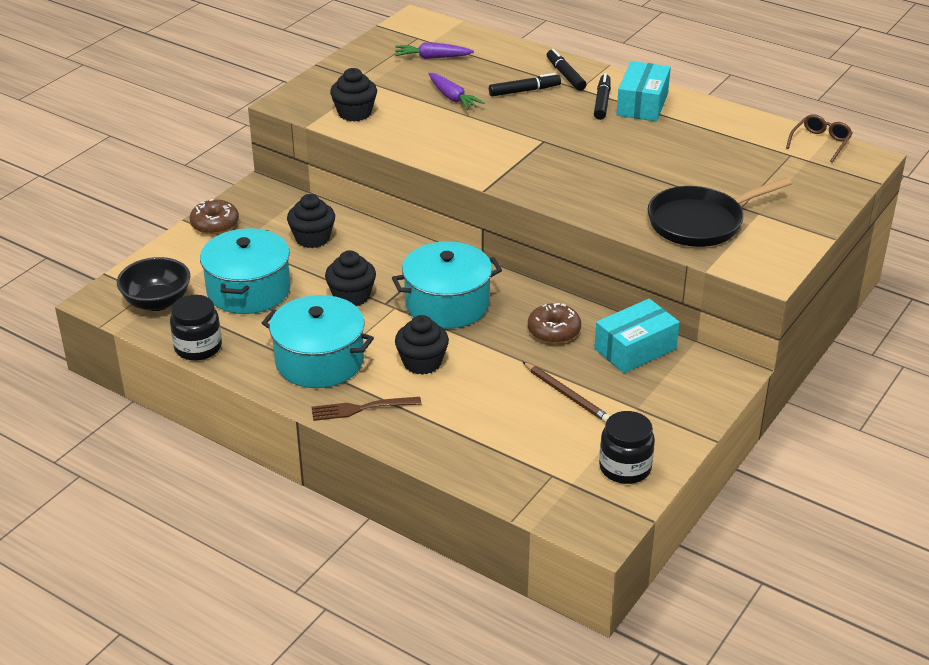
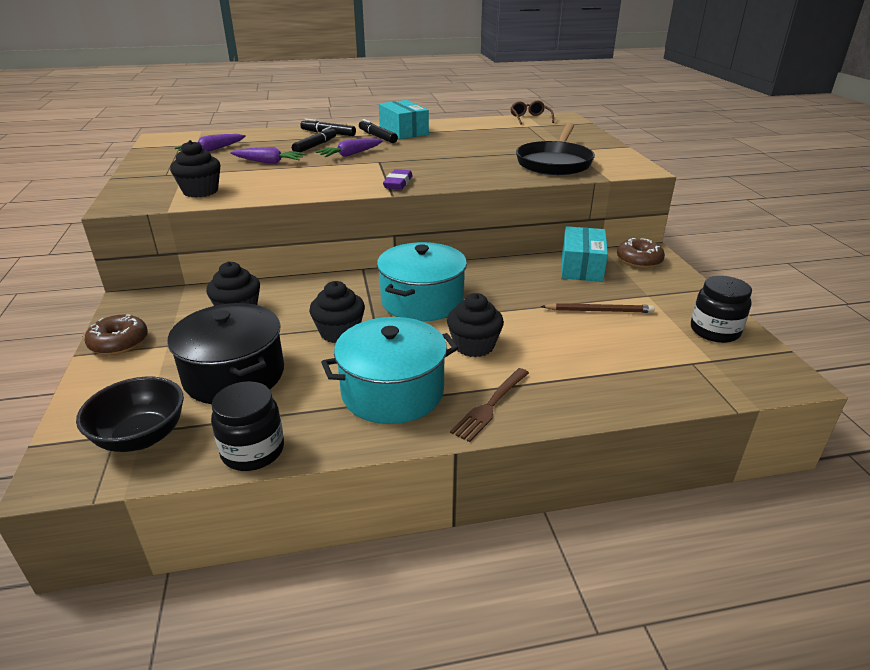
camera: 45 degrees left, 5 degrees down
(248, 290) = (234, 375): turquoise pot -> black pot
(512, 178) = (398, 183): none -> purple eraser
(534, 119) = (350, 154): none -> purple carrot
(554, 331) = (519, 281): brown donut -> brown donut (639, 261)

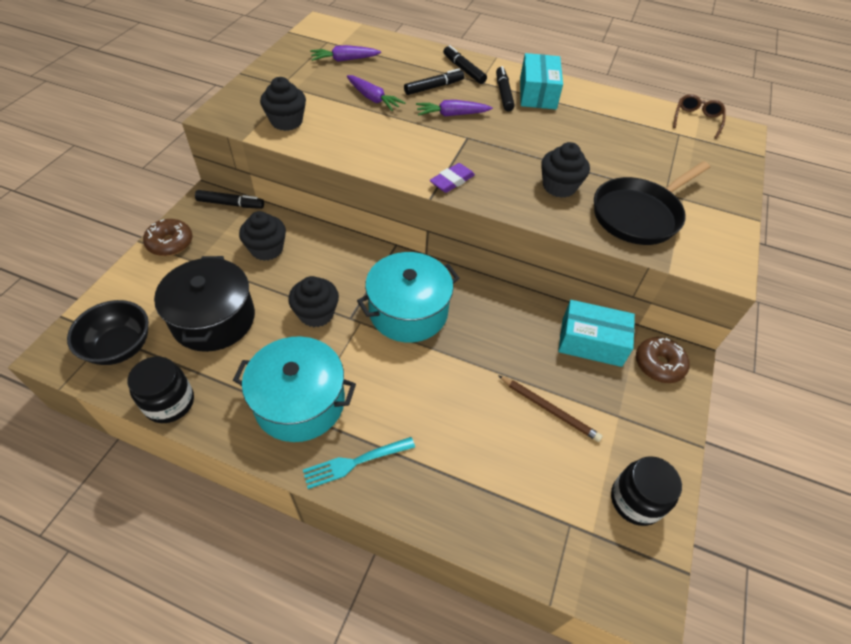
camera: 30 degrees right, 20 degrees up
(162, 296) = (231, 204): none -> black marker
(474, 346) = (402, 388): black cupcake -> black cupcake (559, 186)
(490, 406) = (355, 462): brown fork -> turquoise fork
(581, 266) = (591, 342): turquoise box -> turquoise box turned 60 degrees clockwise

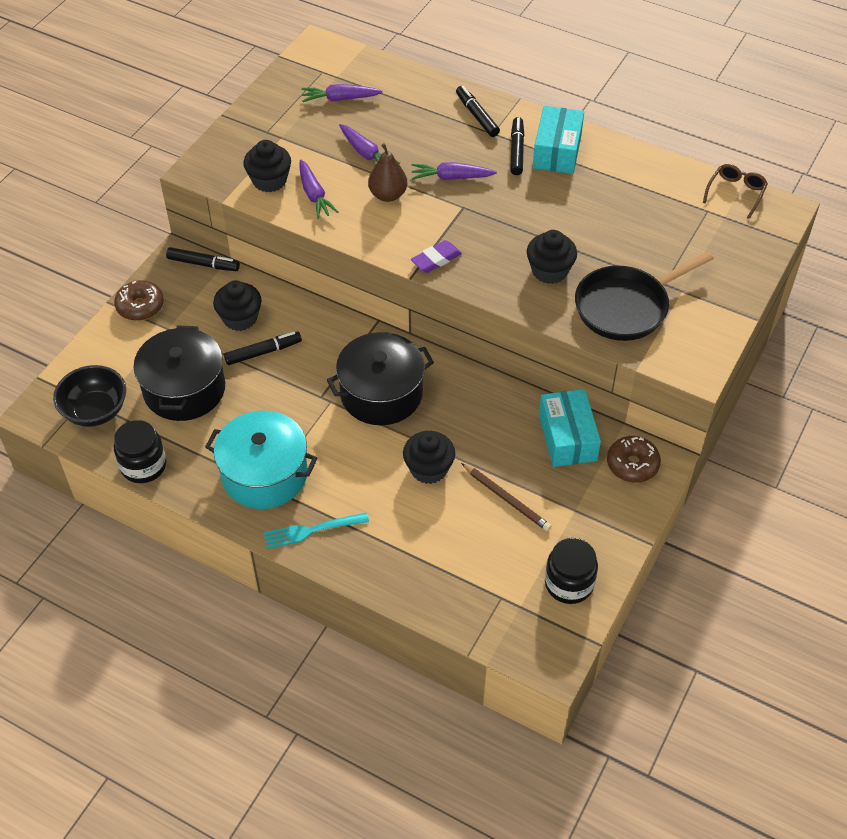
camera: 10 degrees right, 0 degrees up
(316, 314) = (287, 390): black cupcake -> black cupcake (429, 469)
(329, 132) = (314, 195): none -> purple carrot
(397, 130) = (388, 195): none -> brown pear
(408, 311) = (381, 394): turquoise pot -> black pot
(434, 87) = (438, 140): black marker -> black marker (263, 352)
(591, 342) = (567, 437): turquoise box -> turquoise box turned 60 degrees clockwise

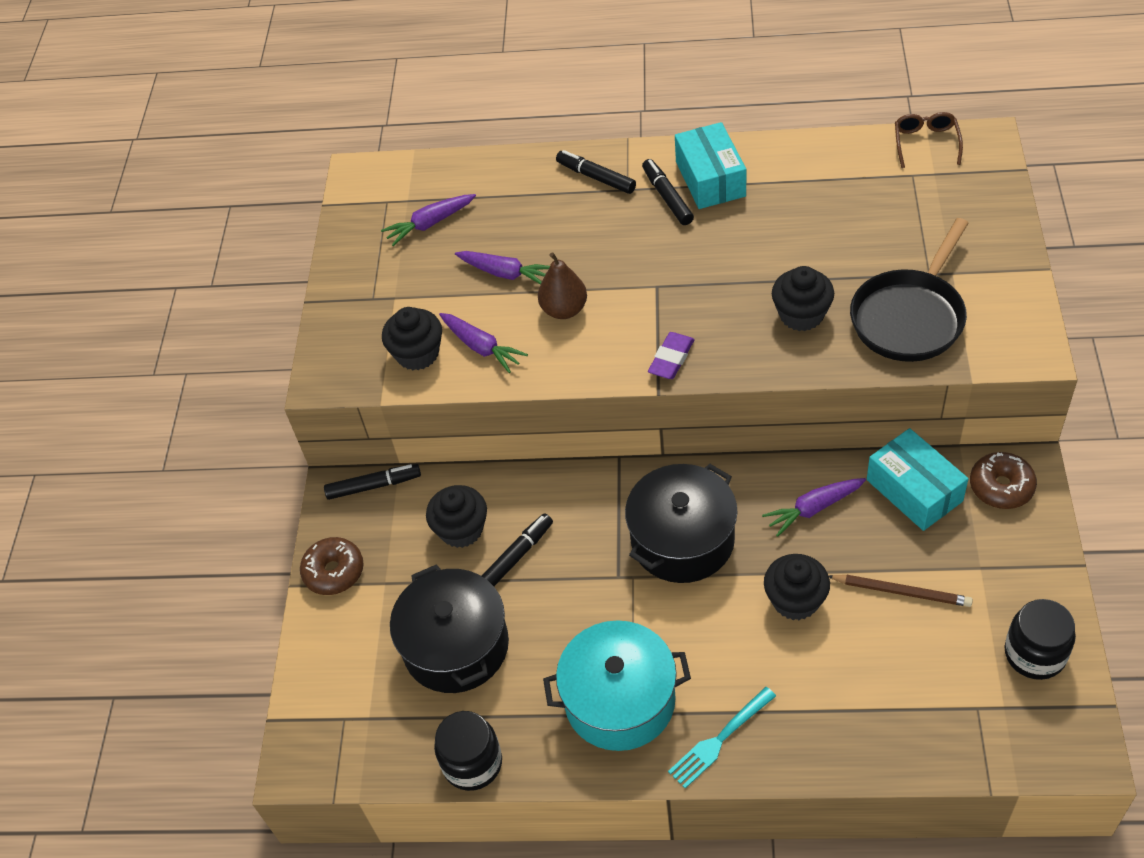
camera: 20 degrees left, 0 degrees up
(95, 411) = (368, 725): black bowl -> none
(451, 177) = (619, 258): purple carrot -> purple carrot (813, 508)

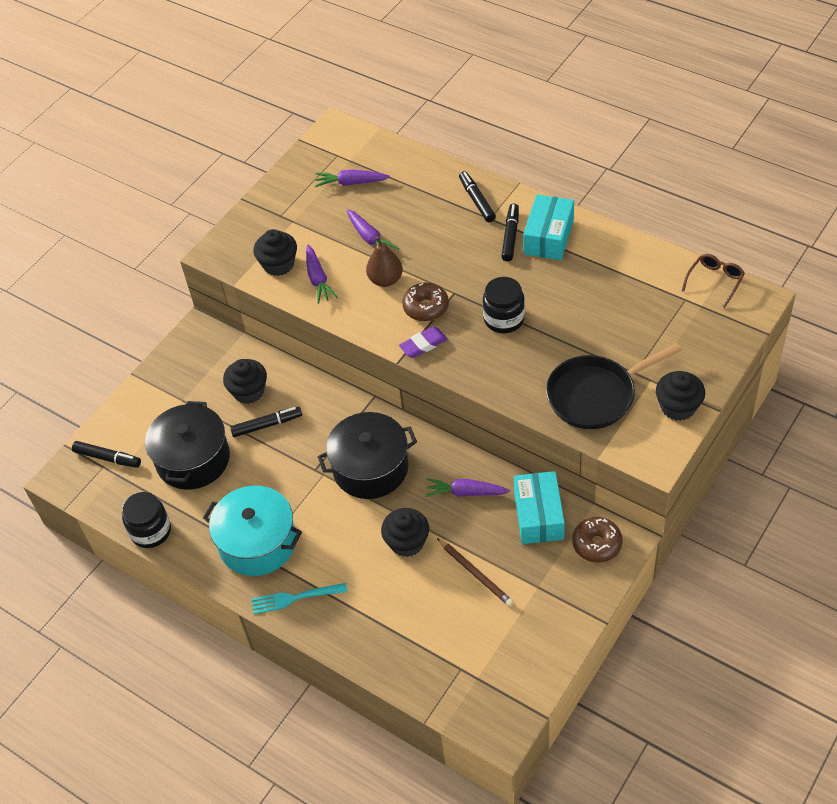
camera: 30 degrees right, 0 degrees up
(334, 572) = (160, 378): brown donut -> brown donut (426, 307)
(374, 486) = (220, 338): black marker -> black marker (107, 458)
(801, 315) = (528, 358): black cupcake -> black cupcake (678, 407)
(1034, 654) = (524, 658): black jar -> black jar (504, 319)

